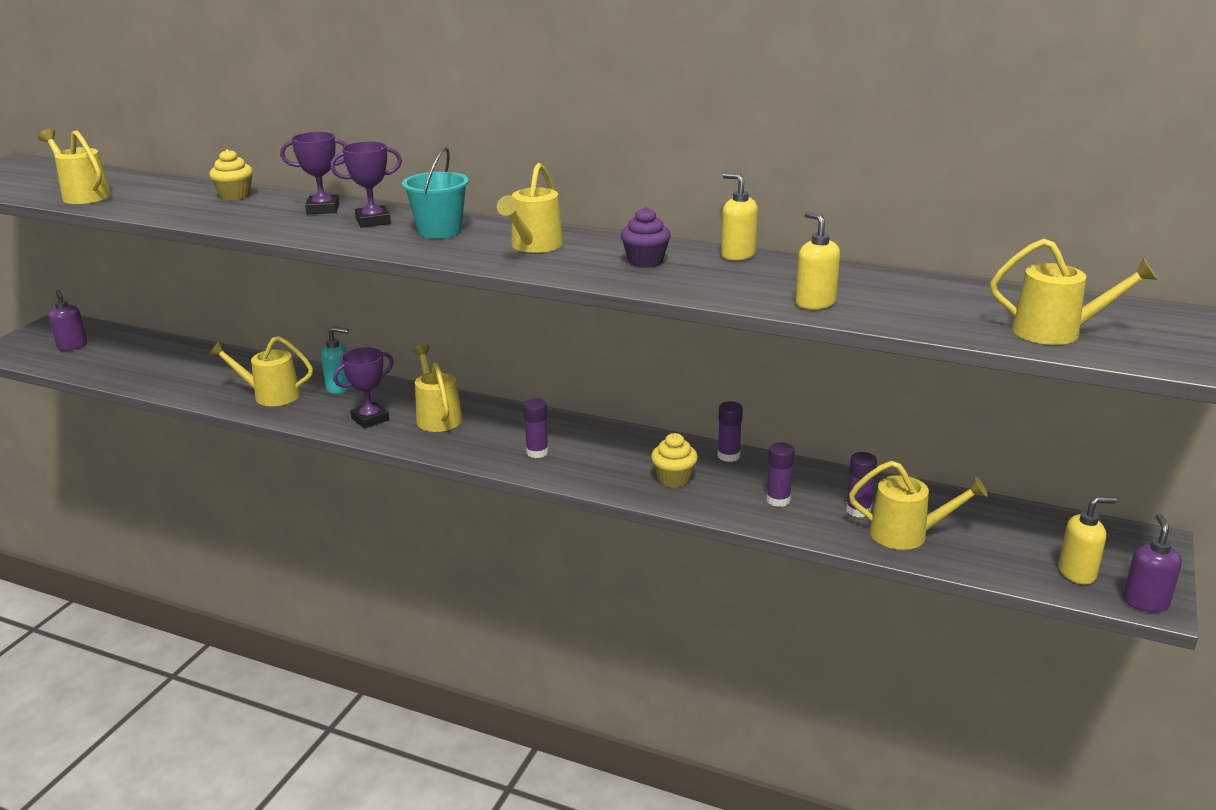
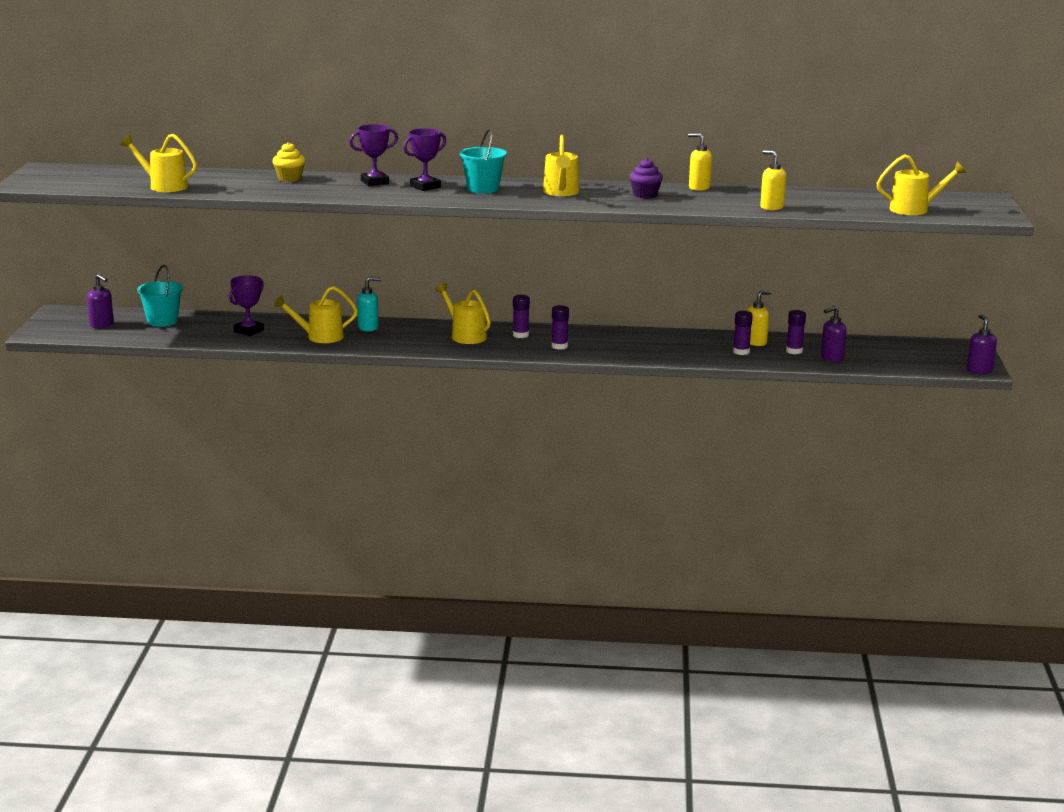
camera: 20 degrees left, 5 degrees down
(136, 349) = (162, 321): none -> turquoise bucket
(370, 419) = (416, 342): purple trophy -> purple trophy (249, 331)
(674, 479) = (665, 349): yellow cupcake -> none
(728, 456) = (691, 334): purple glue stick -> purple glue stick (520, 335)
(908, 534) = (831, 358): yellow watering can -> purple soap dispenser
(1077, 573) = (937, 363): yellow soap dispenser -> yellow soap dispenser (756, 342)

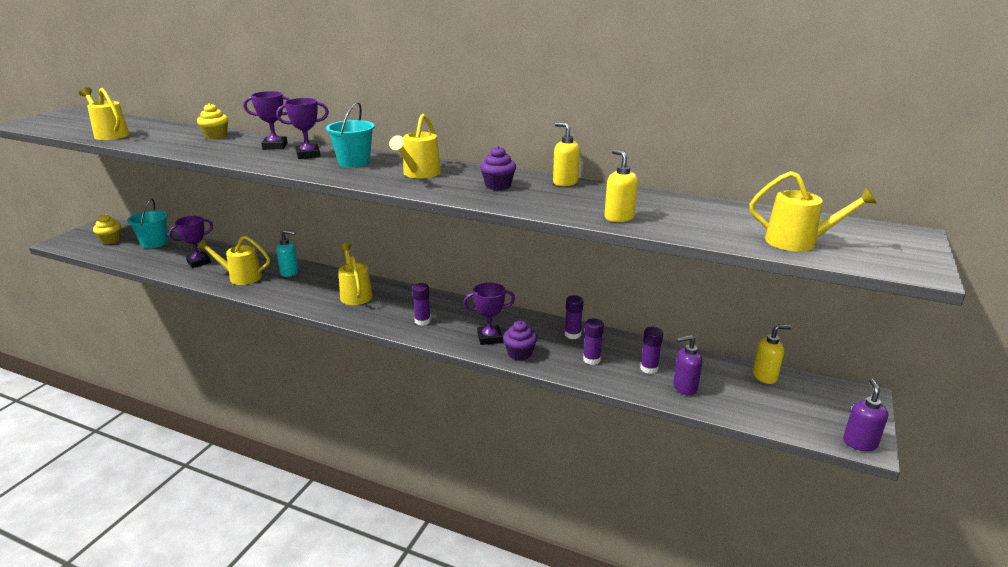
camera: 20 degrees right, 5 degrees up
(102, 325) = (111, 240): purple soap dispenser -> yellow cupcake
(520, 335) = (402, 301): purple glue stick -> purple glue stick (572, 334)
(636, 349) = (489, 338): none -> purple trophy
(675, 356) = (519, 354): none -> purple cupcake
(756, 342) = (616, 348): yellow soap dispenser -> yellow soap dispenser (765, 376)

